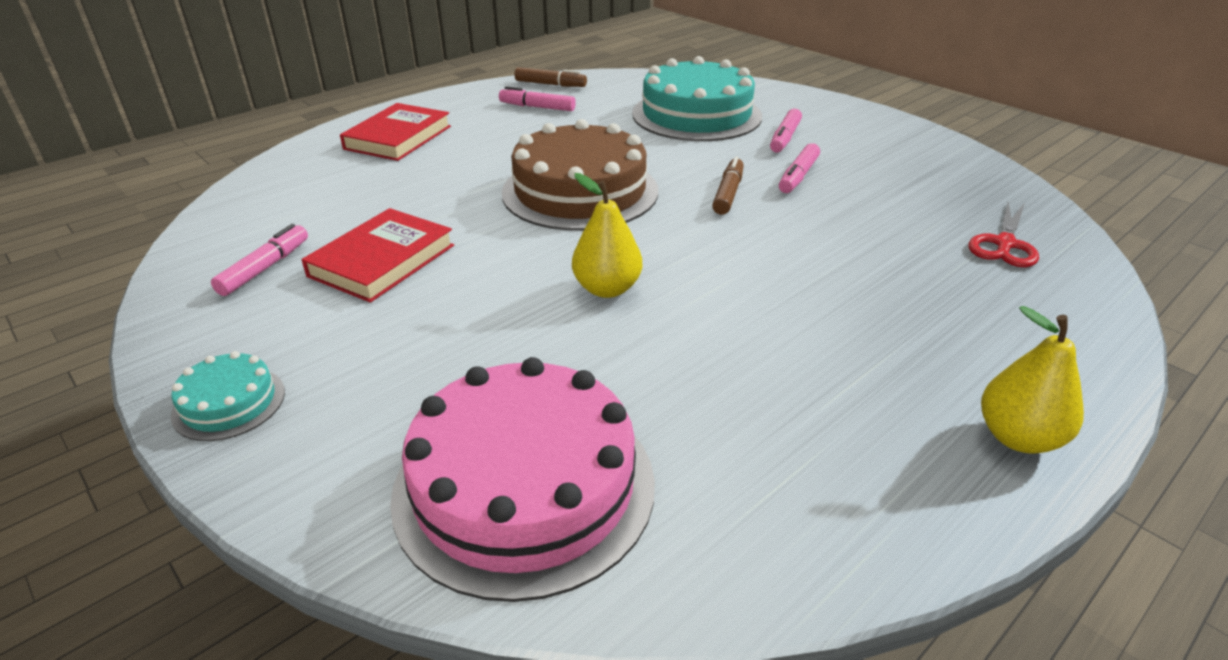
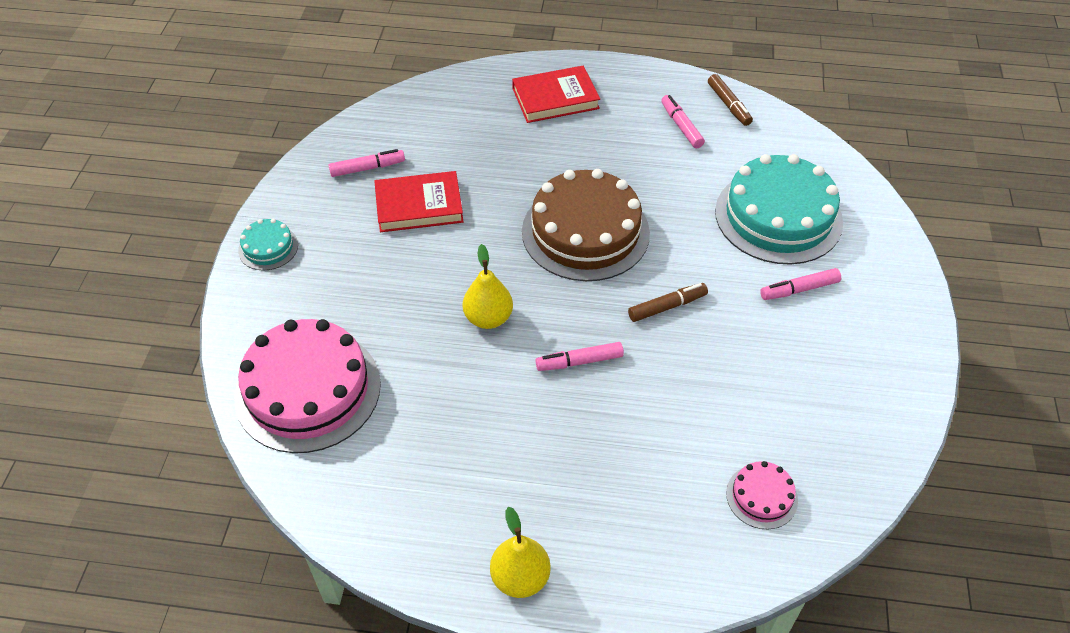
camera: 50 degrees right, 15 degrees up
(798, 176) = (739, 330): pink marker -> pink marker (579, 361)
(1004, 244) = (761, 496): red scissors -> pink cake

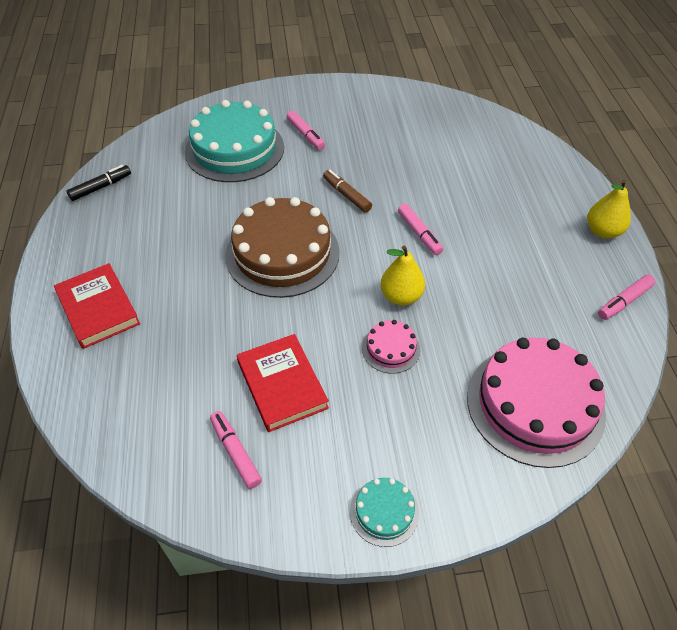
camera: 105 degrees left, 0 degrees up
(681, 126) = (133, 213): pink marker -> pink marker (624, 301)
(728, 105) = (101, 187): brown marker -> black marker
(761, 496) = (479, 138): pink cake -> pink cake (391, 348)

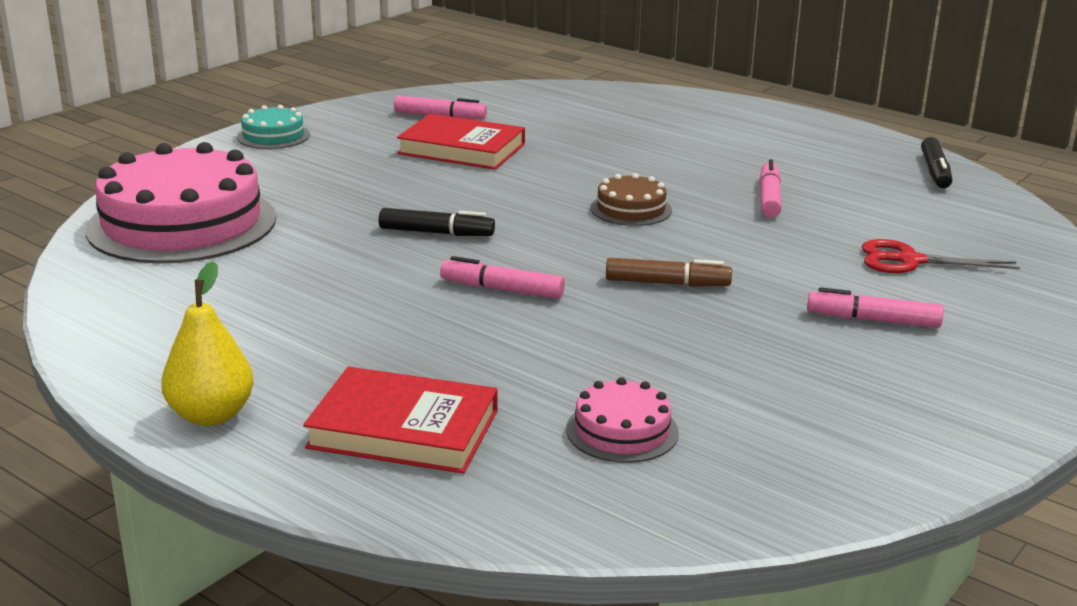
camera: 135 degrees right, 25 degrees down
(98, 308) = (710, 122): red book -> red book (403, 429)
(234, 149) = (909, 261): turquoise cake -> red scissors
(282, 253) = (631, 209): brown cake -> brown cake, size x0.46
(391, 348) = (390, 199): pink cake -> pink cake (622, 431)
(401, 296) = (436, 233): yellow pear -> black marker
(624, 301) = (118, 343): pink marker -> pink marker (769, 198)

